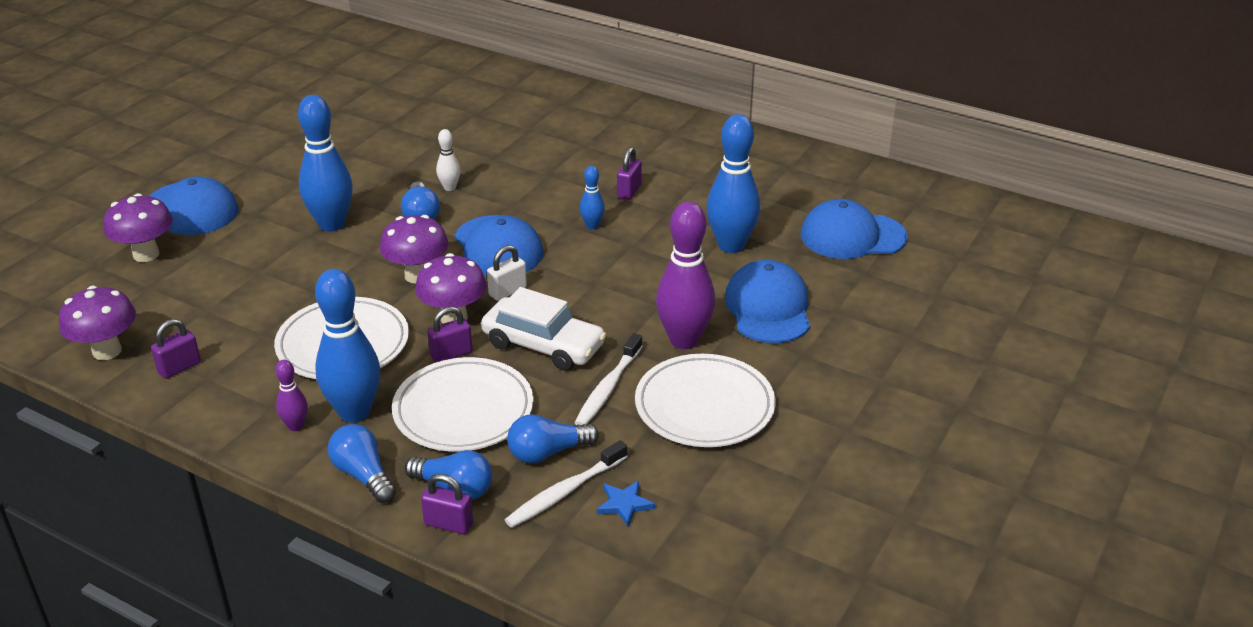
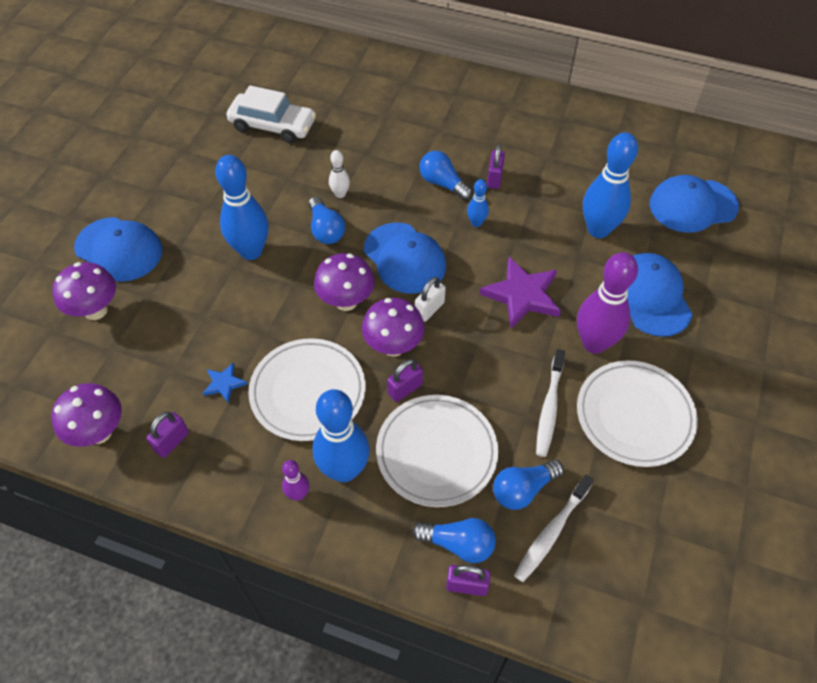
camera: 10 degrees left, 20 degrees up
(363, 475) = (376, 542): blue light bulb -> blue light bulb (443, 183)
(543, 345) = (479, 366): white car -> white car (273, 126)
(618, 291) = (522, 295): none -> purple star
(624, 504) = (605, 537): blue star -> blue star (224, 383)

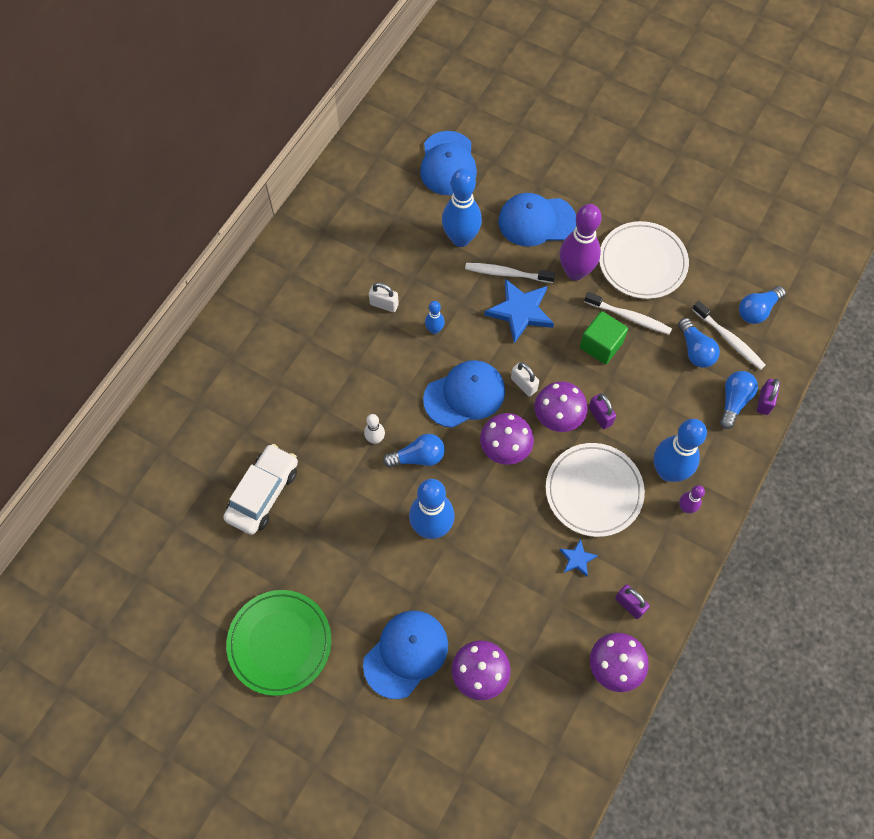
camera: 80 degrees left, 10 degrees up
(131, 160) = (280, 643): none -> green plate
(436, 452) = (659, 403): white plate -> none
(443, 183) = (381, 348): blue light bulb -> blue light bulb (757, 310)
(494, 178) = (384, 304): purple padlock -> white padlock
(500, 380) = (601, 345): none -> green cube
(522, 295) = (520, 311): purple star -> blue star
(568, 276) = (507, 274): none -> white toothbrush

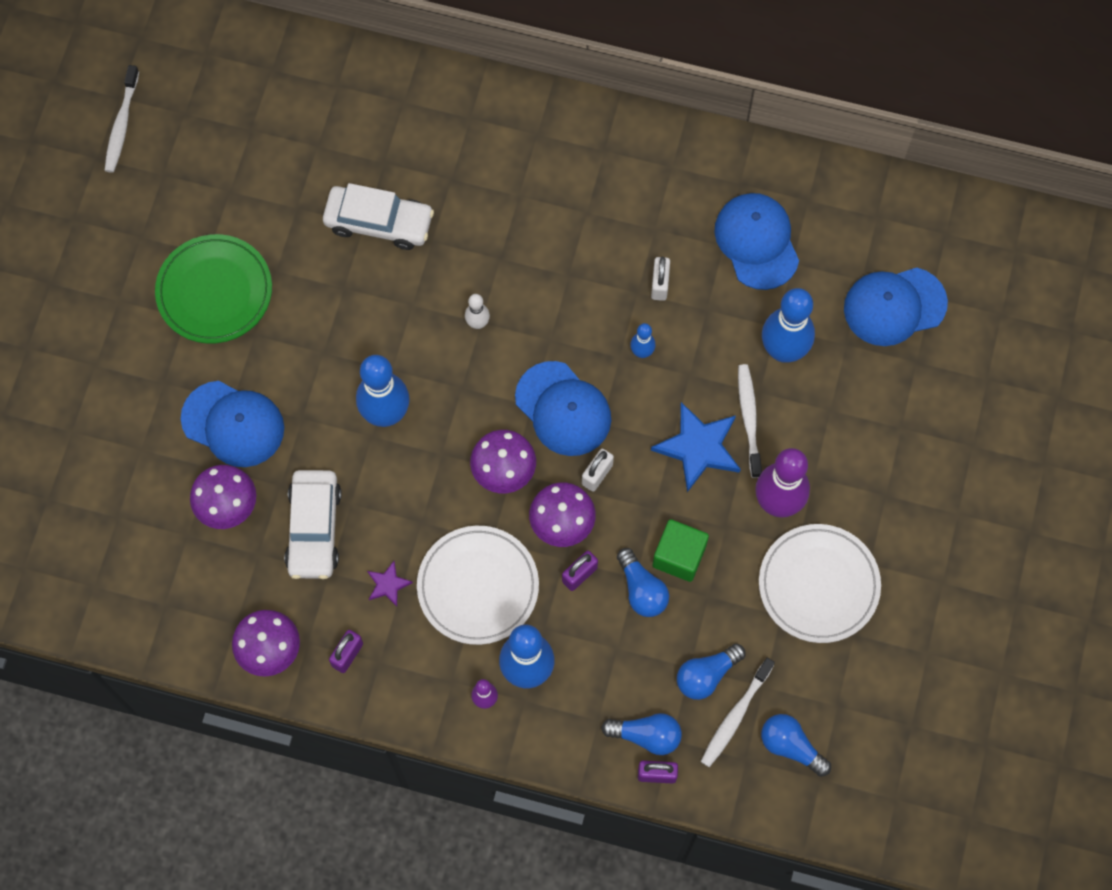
camera: 75 degrees right, 5 degrees up
(418, 457) = (467, 377): blue light bulb -> blue light bulb (641, 590)
(516, 607) = (314, 528): none -> white car
(536, 221) = (840, 437): blue cap -> blue cap (757, 242)
(577, 559) = (388, 584): blue star -> purple star
(629, 317) = (731, 583): white toothbrush -> white toothbrush (122, 124)

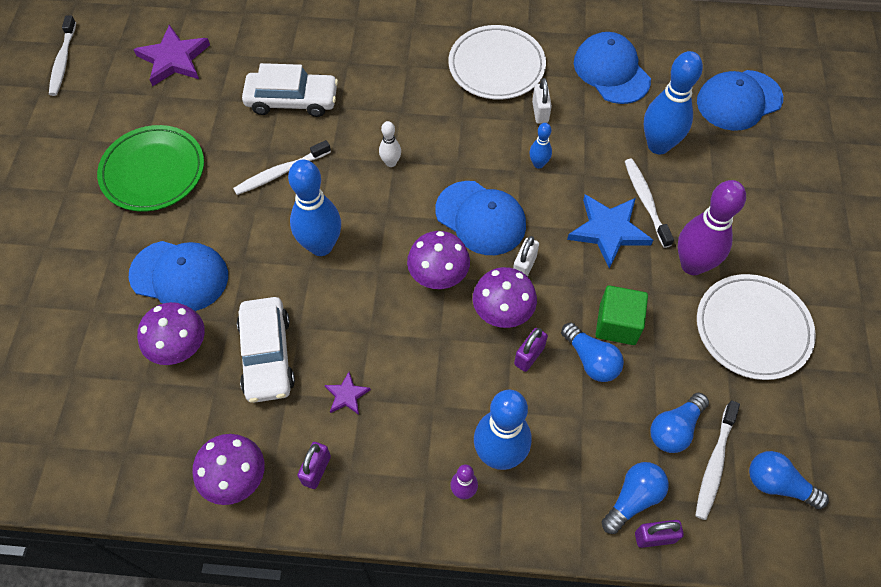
camera: 10 degrees left, 10 degrees down
(249, 142) = (174, 59): none -> purple star
(354, 316) = (280, 173): none -> white toothbrush
(478, 586) = (434, 383): white plate -> white plate (496, 66)
(646, 735) = (633, 499): blue light bulb -> blue light bulb turned 45 degrees counterclockwise

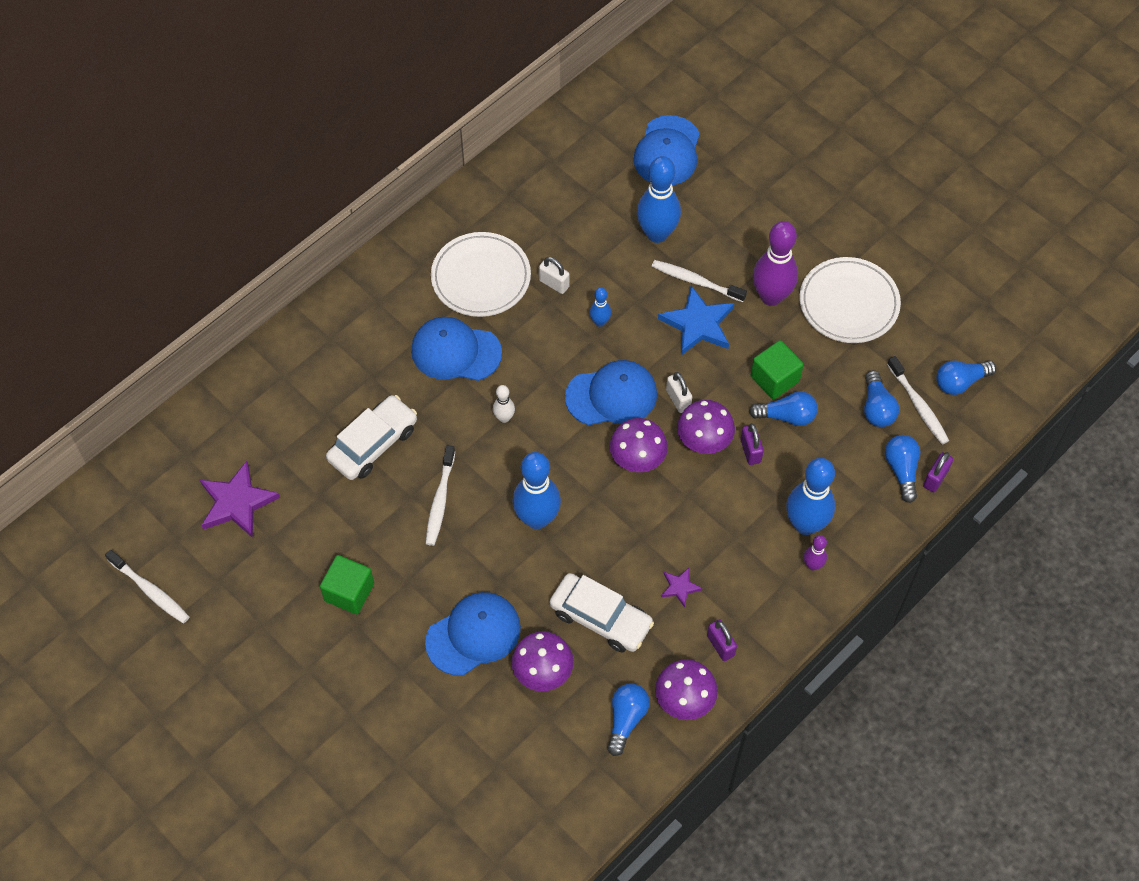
camera: 50 degrees left, 0 degrees up
(153, 171) = (349, 592): green plate -> green cube
(184, 444) = (626, 719): none -> blue light bulb
(611, 71) = (562, 207): blue cap -> blue cap (455, 352)

